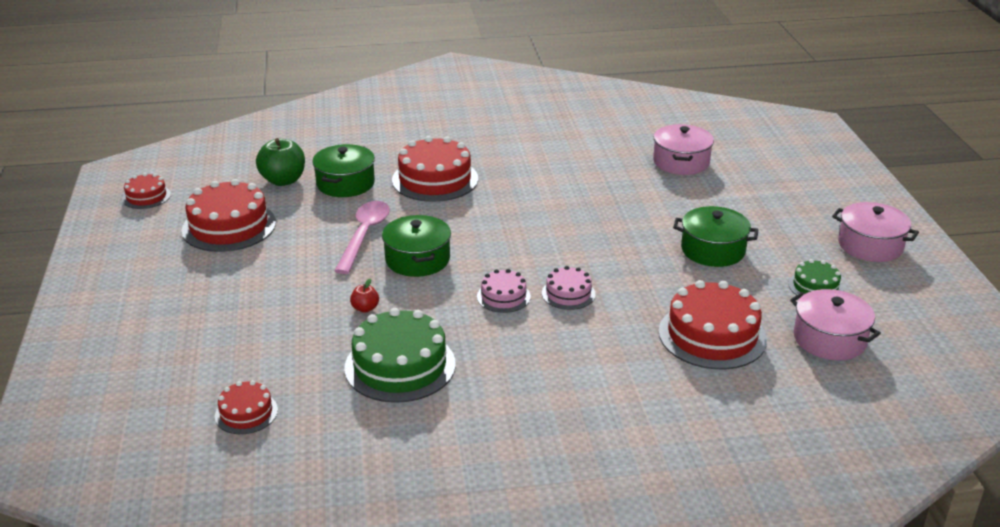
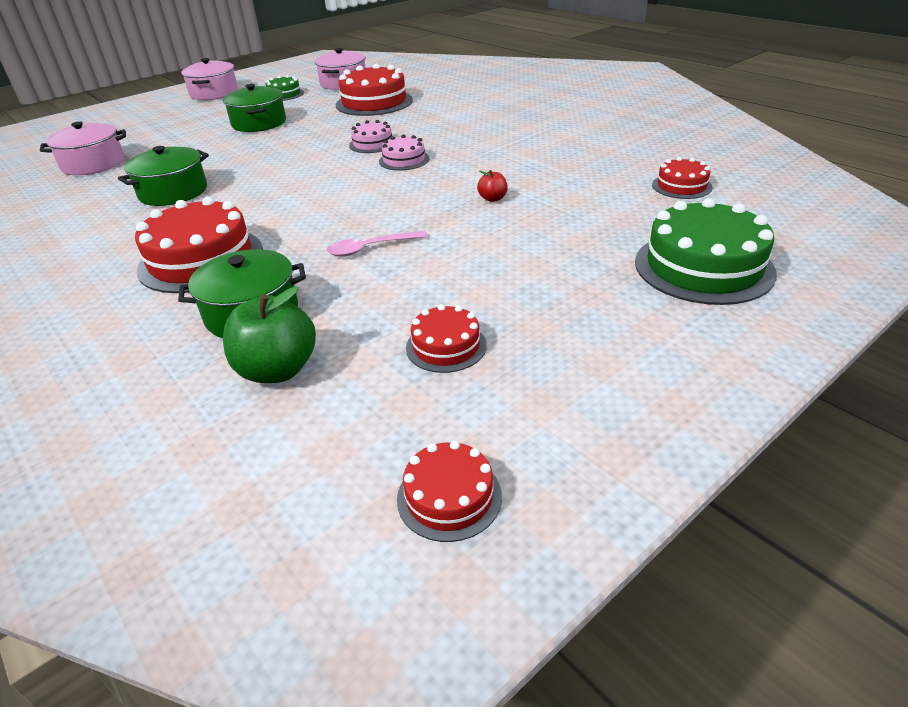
camera: 120 degrees left, 5 degrees up
(229, 226) = (446, 346): red cake -> red cake, size x0.53
(364, 235) = (371, 248): pink spoon -> pink spoon, size x0.64
(400, 366) = (541, 161): green cake -> green cake (703, 267)
(417, 259) = (387, 207): green pot -> green pot (173, 192)

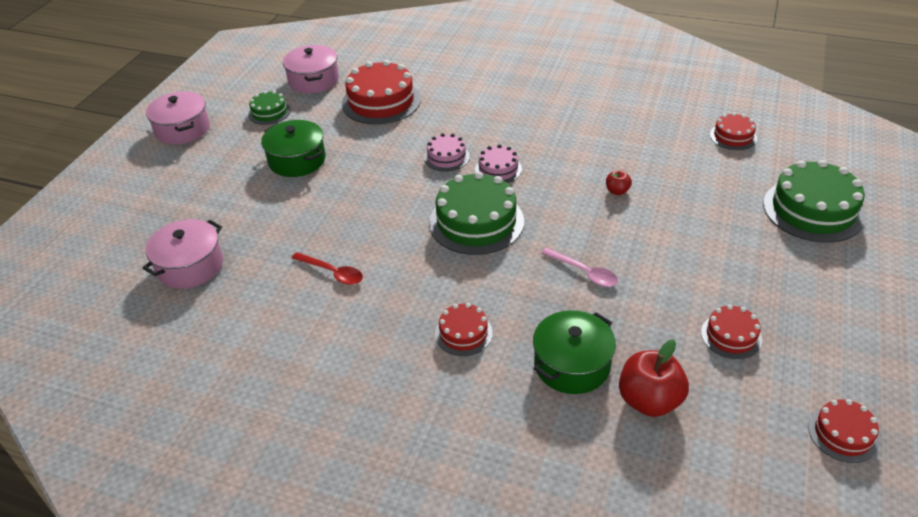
camera: 30 degrees left, 5 degrees up
(173, 192) = (332, 273): green pot -> red spoon
(201, 259) = (463, 333): red cake -> red cake, size x0.53
(277, 370) = (649, 400): green apple -> red apple
(331, 189) = (476, 222): none -> green cake
(371, 248) = (584, 272): pink spoon -> pink spoon turned 90 degrees counterclockwise

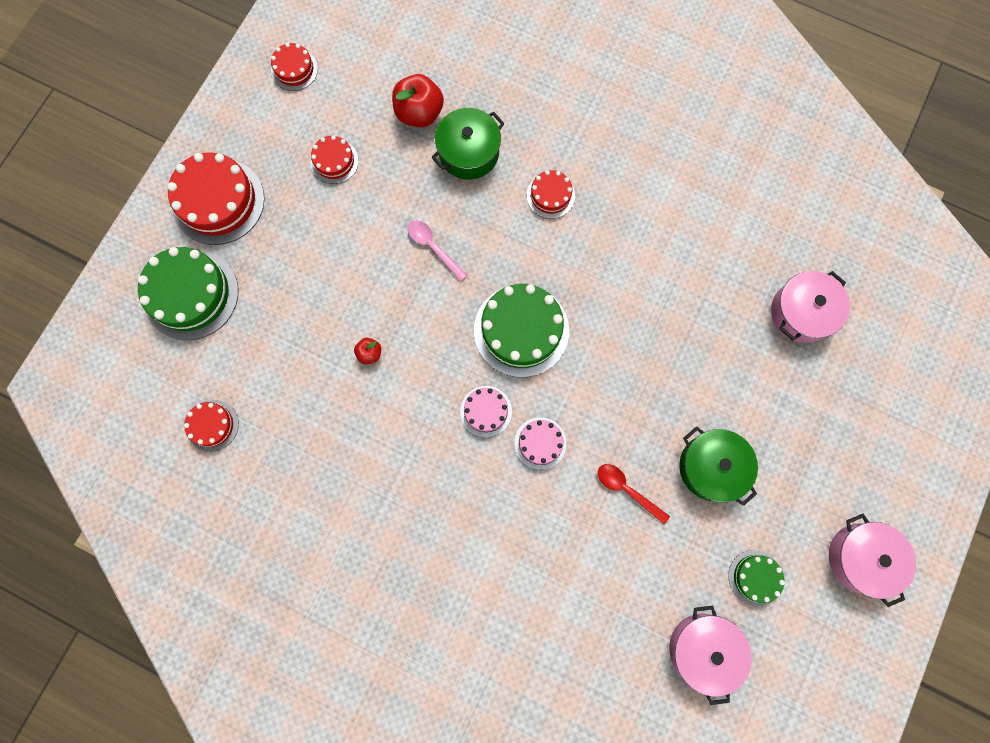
camera: 175 degrees left, 35 degrees up
(332, 273) = (664, 283): red spoon -> red spoon (627, 490)
(381, 101) = (612, 576): red cake -> red cake (218, 201)

